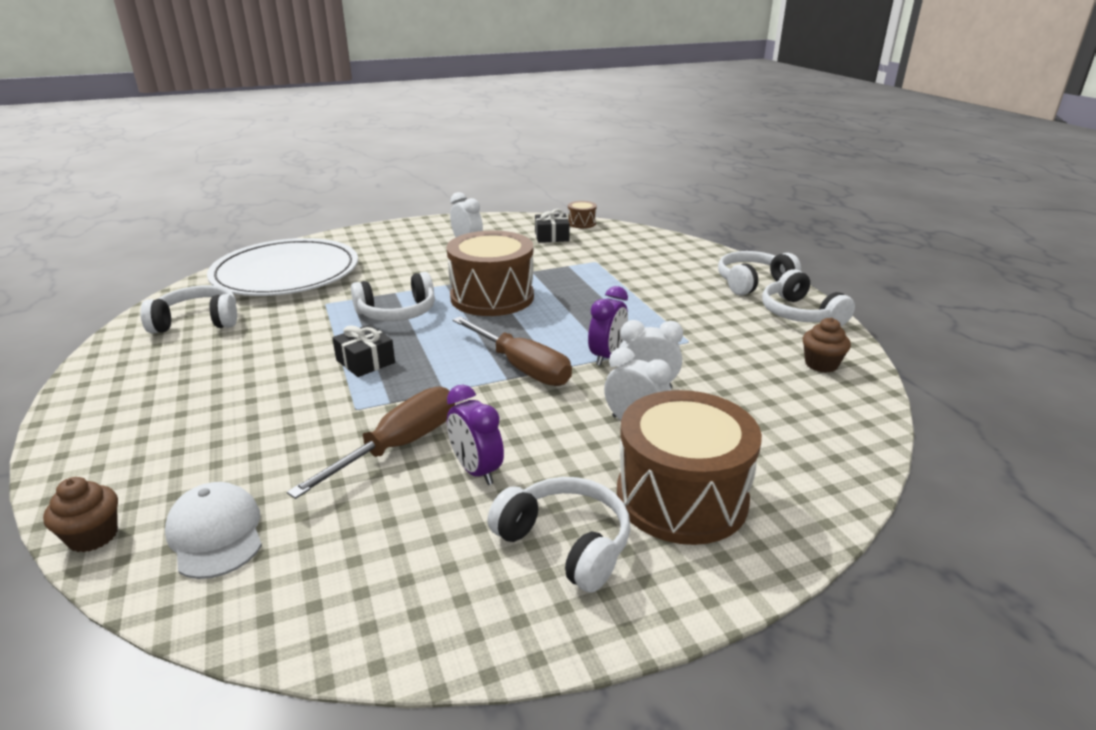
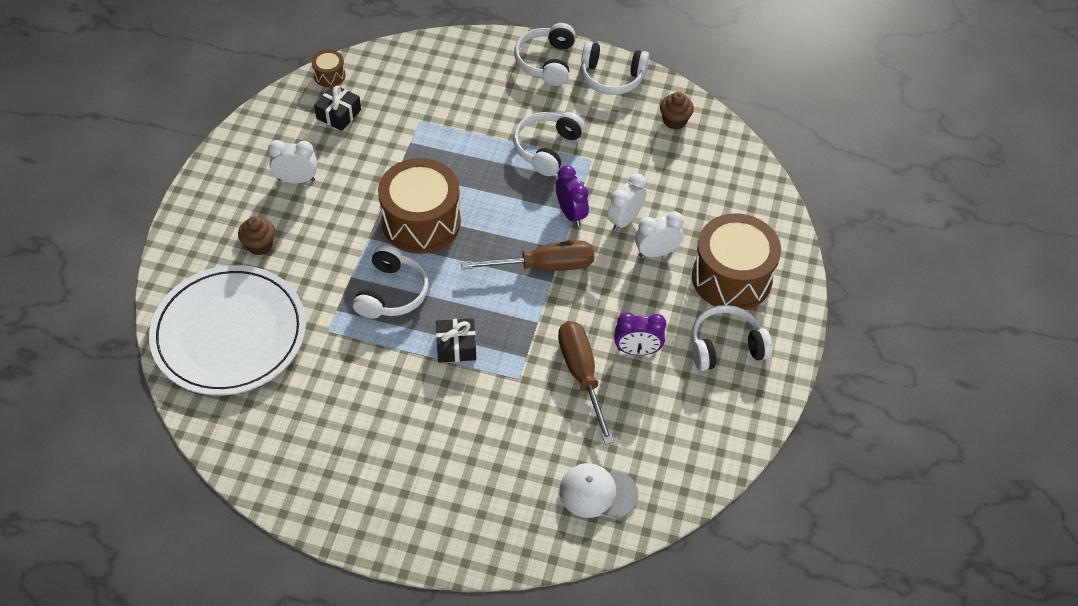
camera: 55 degrees left, 25 degrees up
(93, 536) = (553, 551): brown cupcake -> brown cupcake (259, 245)
(197, 321) = (281, 427): white headphones -> white headphones (546, 148)

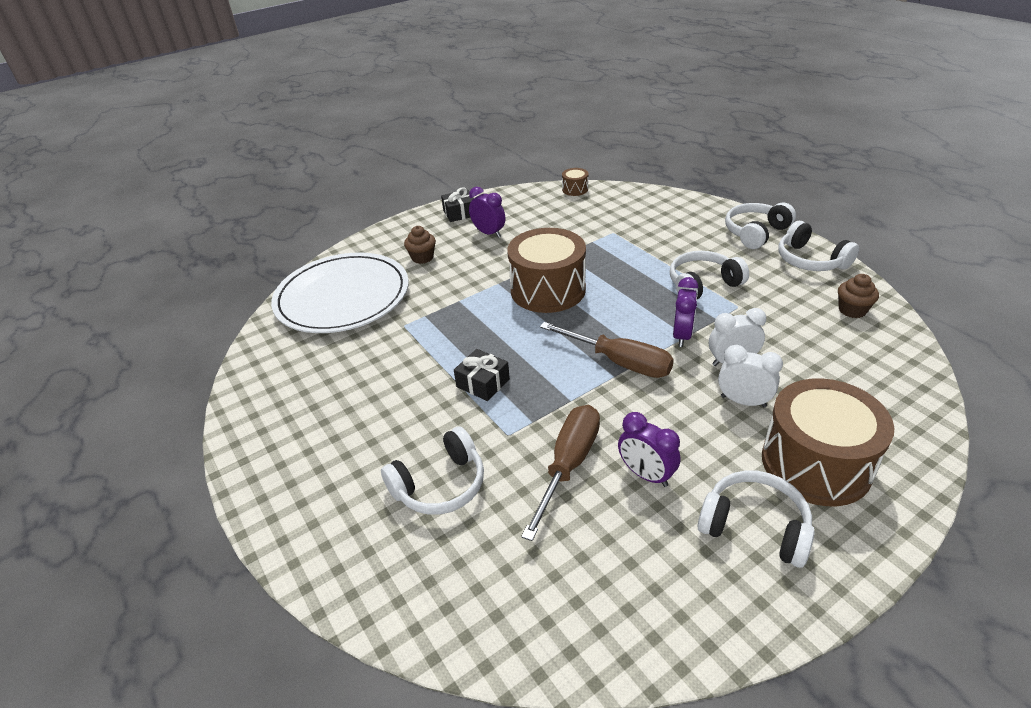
camera: 45 degrees right, 15 degrees down
(296, 179) = (489, 233): white clock -> purple clock
(338, 114) = (558, 210): black gift -> black gift (460, 213)
(392, 293) = (476, 323): white headphones -> white headphones (440, 485)
(597, 492) = (476, 585): white cap -> none

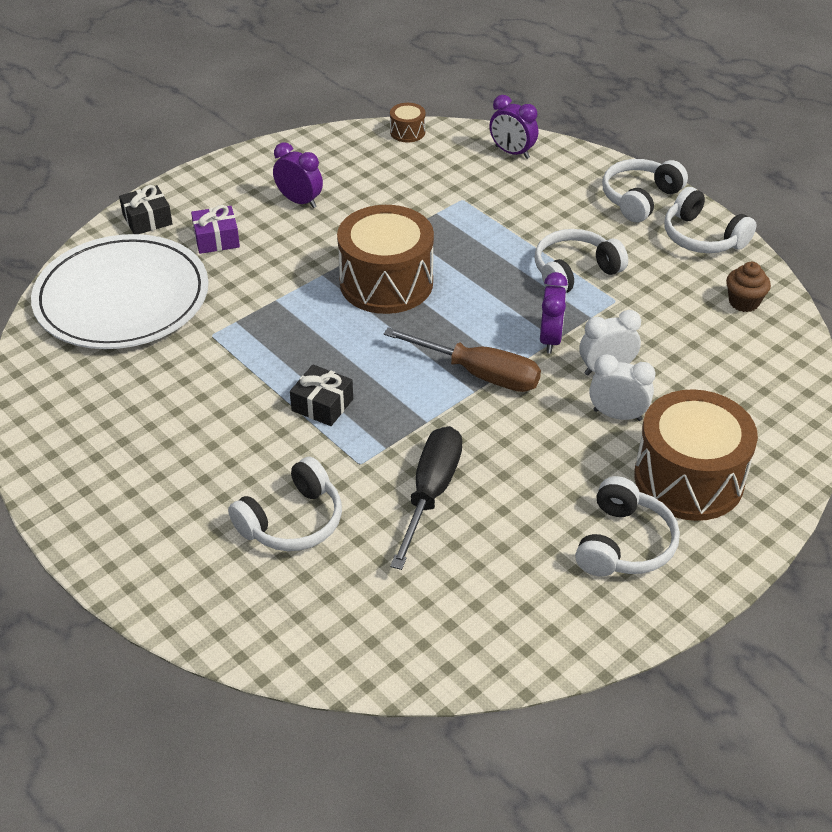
camera: 10 degrees left, 5 degrees up
(422, 258) = (216, 239): brown cupcake -> purple gift
(460, 213) = (255, 170): black gift -> black gift (147, 219)
(568, 465) = (430, 493): brown screwdriver -> black screwdriver
(646, 474) = (514, 499): purple clock -> purple clock (512, 152)
(754, 526) = (624, 544): white headphones -> white headphones turned 90 degrees clockwise

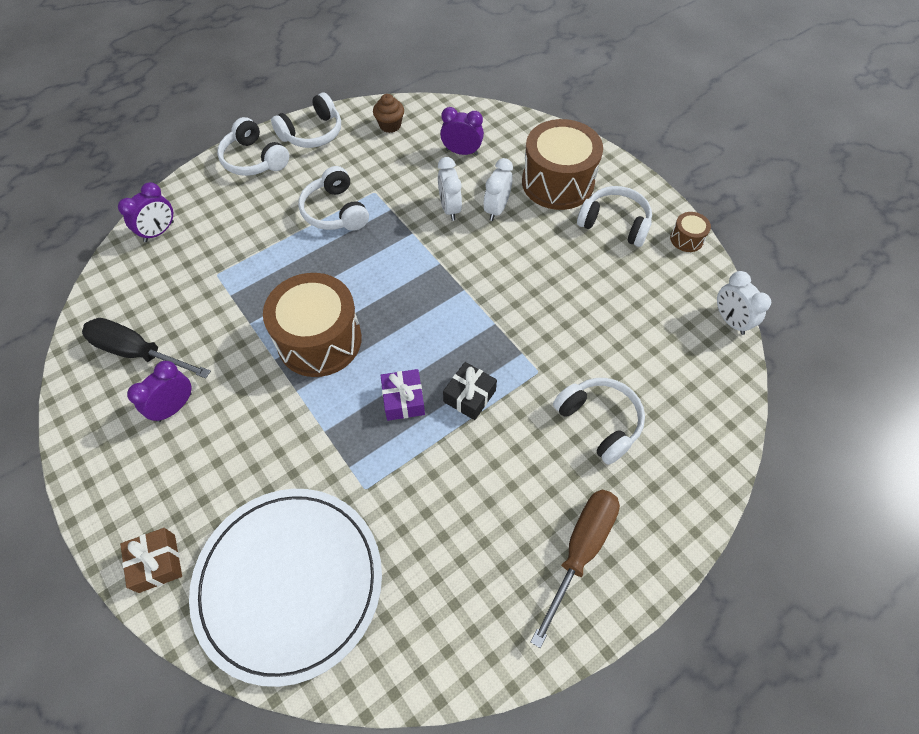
camera: 85 degrees left, 15 degrees up
(147, 219) = (157, 563): black gift -> brown gift
(216, 239) = (214, 487): purple gift -> purple gift (403, 400)
(407, 132) = (92, 308): brown drum -> brown drum (686, 239)
(430, 493) = (569, 326): black screwdriver -> black screwdriver (138, 352)
(464, 675) = (730, 321): none -> white clock
(479, 374) = (445, 284): brown screwdriver -> brown screwdriver (580, 550)
(550, 339) = (412, 236): purple clock -> purple clock (461, 152)

